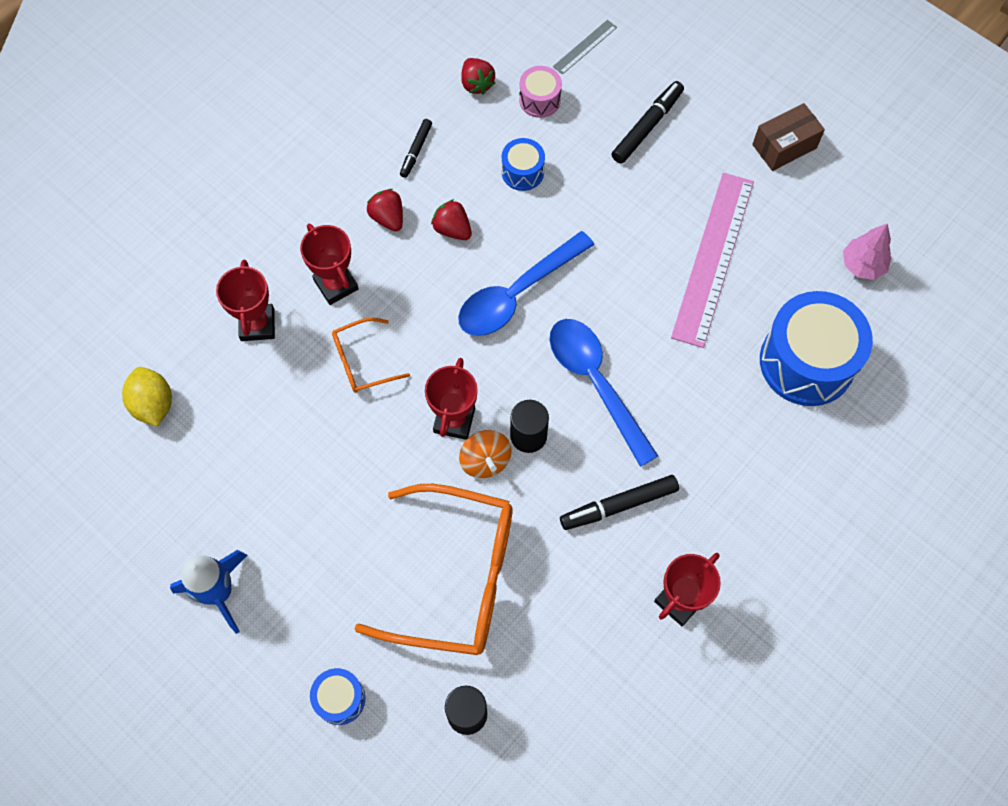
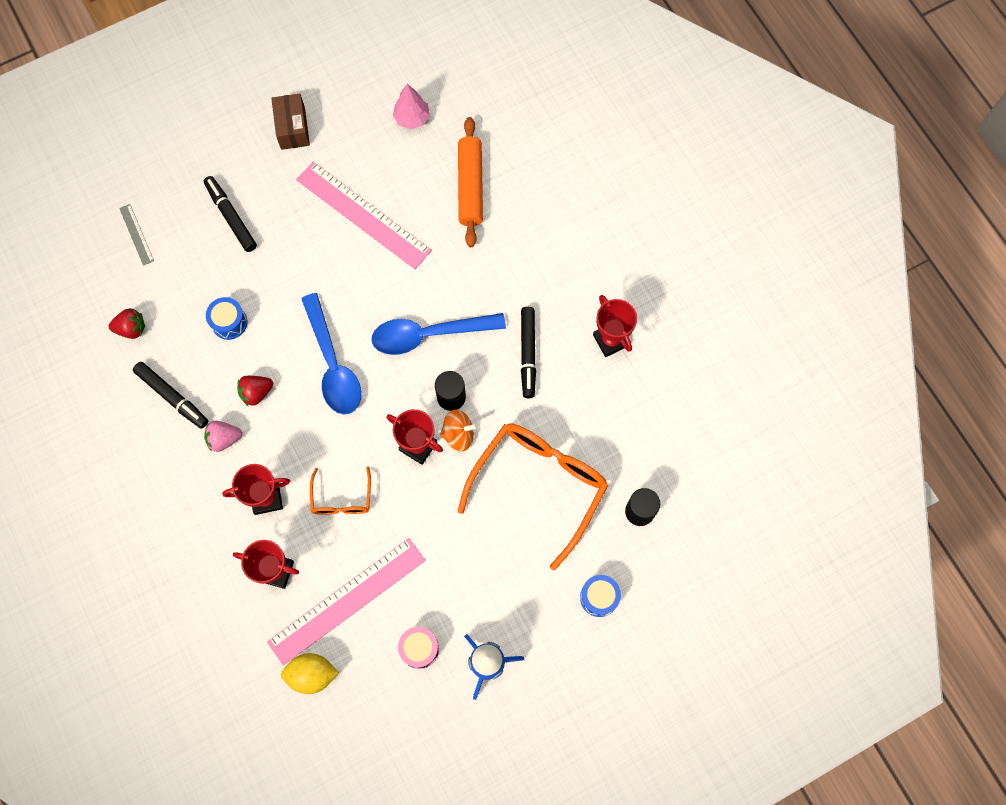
camera: 70 degrees left, 5 degrees up
(247, 410) = (347, 601): none -> pink ruler
(388, 218) = (224, 439): red strawberry -> pink strawberry
(416, 151) = (172, 397): black marker -> black marker, size x1.62
(539, 100) = (169, 286): pink drum -> pink drum (419, 649)
(807, 362) = (470, 186): blue drum -> orange rolling pin

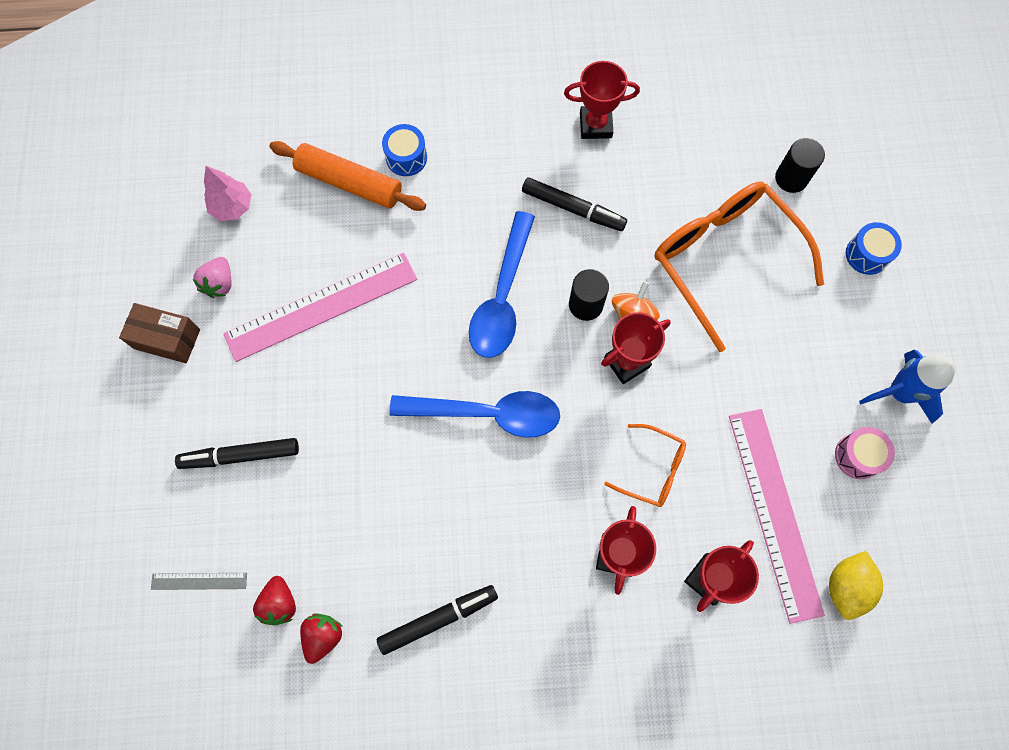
camera: 65 degrees left, 0 degrees up
(224, 439) = (521, 576): pink strawberry -> pink strawberry (219, 283)
(229, 322) = (376, 512): blue drum -> blue drum (406, 157)
(256, 393) = (481, 515): red strawberry -> red strawberry (279, 603)

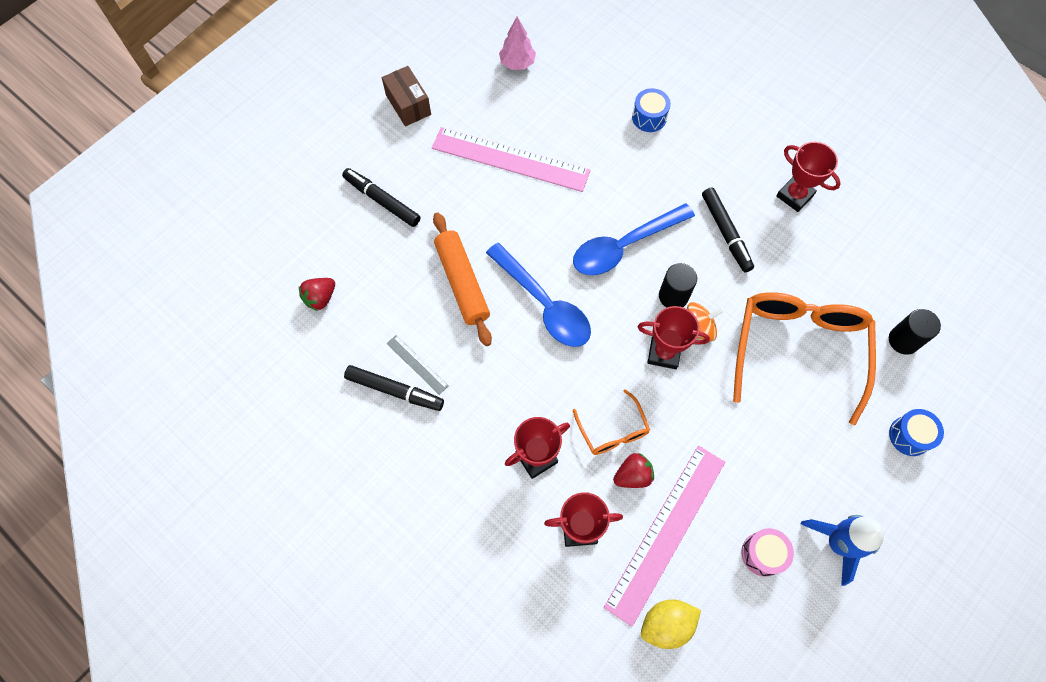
camera: 45 degrees right, 5 degrees down
(199, 581) = (292, 246): grey ruler -> grey ruler (417, 364)
(219, 283) = (467, 99): pink strawberry -> none
(323, 636) = (324, 338): red strawberry -> red strawberry (633, 475)
(349, 182) = (599, 104): orange rolling pin -> orange rolling pin (462, 283)

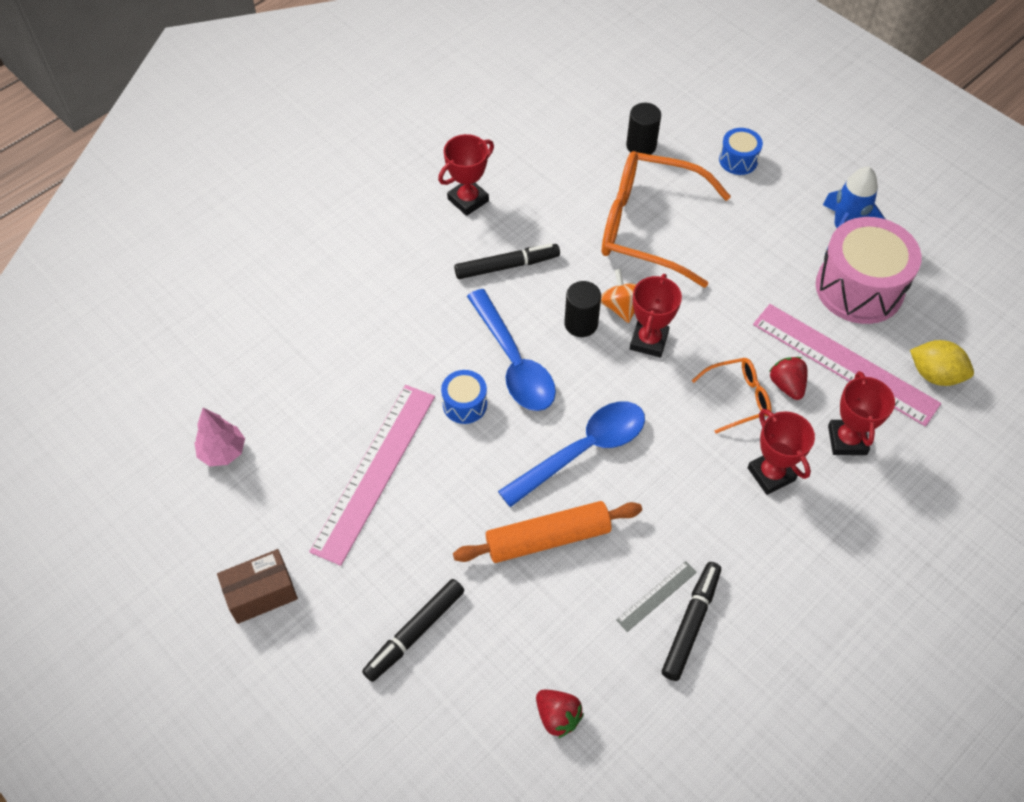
camera: 85 degrees left, 10 degrees down
(649, 117) = (340, 317): blue drum -> blue drum (465, 404)
(666, 624) = (935, 375): yellow lemon -> yellow lemon turned 45 degrees counterclockwise
(763, 554) = (859, 288): pink drum -> pink drum, size x2.08

